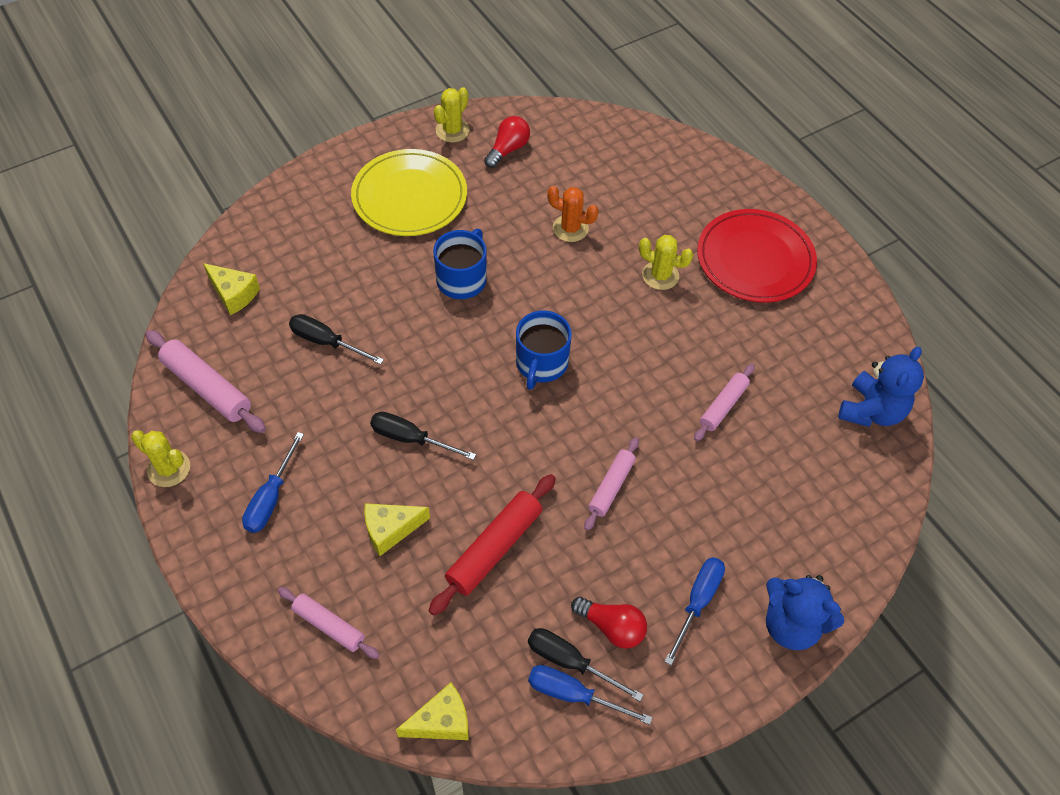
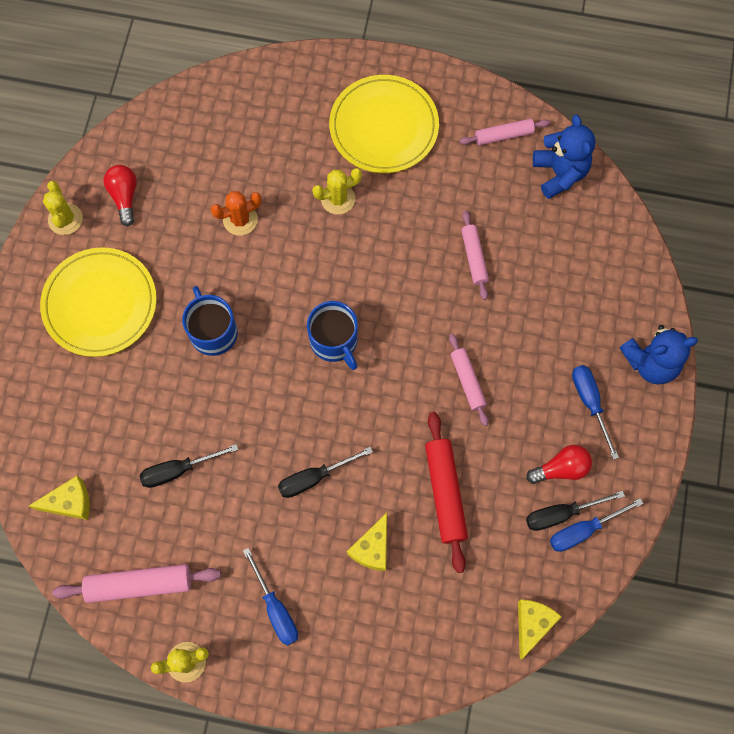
camera: 45 degrees left, 15 degrees up
(329, 625) = (407, 643): pink rolling pin -> pink rolling pin (504, 135)
(755, 259) = (384, 127): red plate -> yellow plate

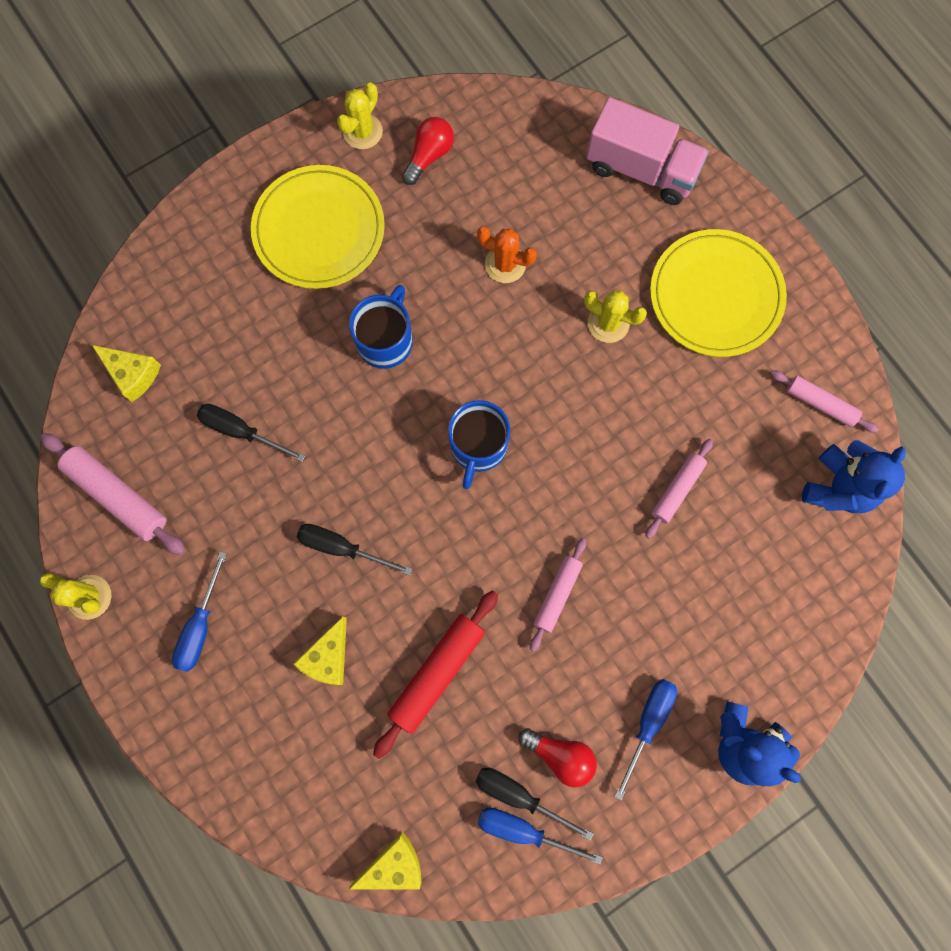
camera: 45 degrees right, 5 degrees up
(265, 91) = (641, 169): none -> pink truck
(372, 548) = (328, 657): yellow cheese -> yellow cheese turned 45 degrees counterclockwise

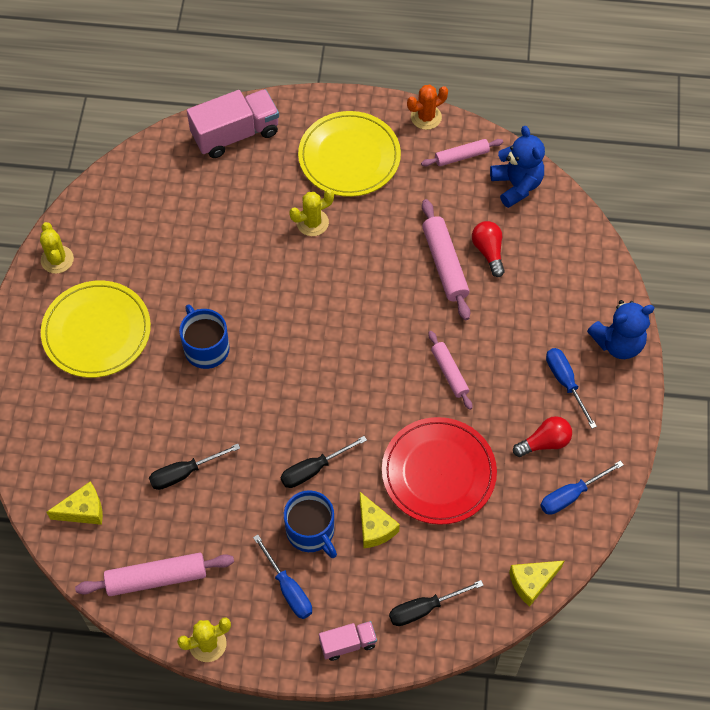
camera: 50 degrees left, 15 degrees down
(188, 729) = (348, 643): none -> pink truck
(394, 864) = (532, 582): yellow cheese -> yellow cheese turned 135 degrees counterclockwise
(429, 156) = (111, 236): red light bulb -> red light bulb (488, 252)
(437, 673) = (438, 473): red rolling pin -> red plate
(478, 446) = (321, 347): blue mug -> blue mug (311, 531)
(505, 264) = (222, 248): orange cactus -> orange cactus (426, 117)
(519, 795) = (549, 482): black screwdriver -> black screwdriver (424, 608)
(677, 489) = (444, 264): pink rolling pin -> pink rolling pin, size x1.57

